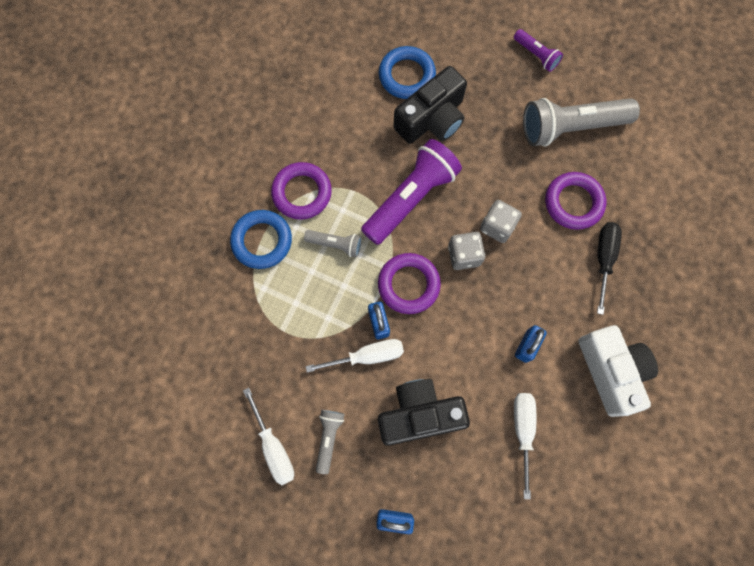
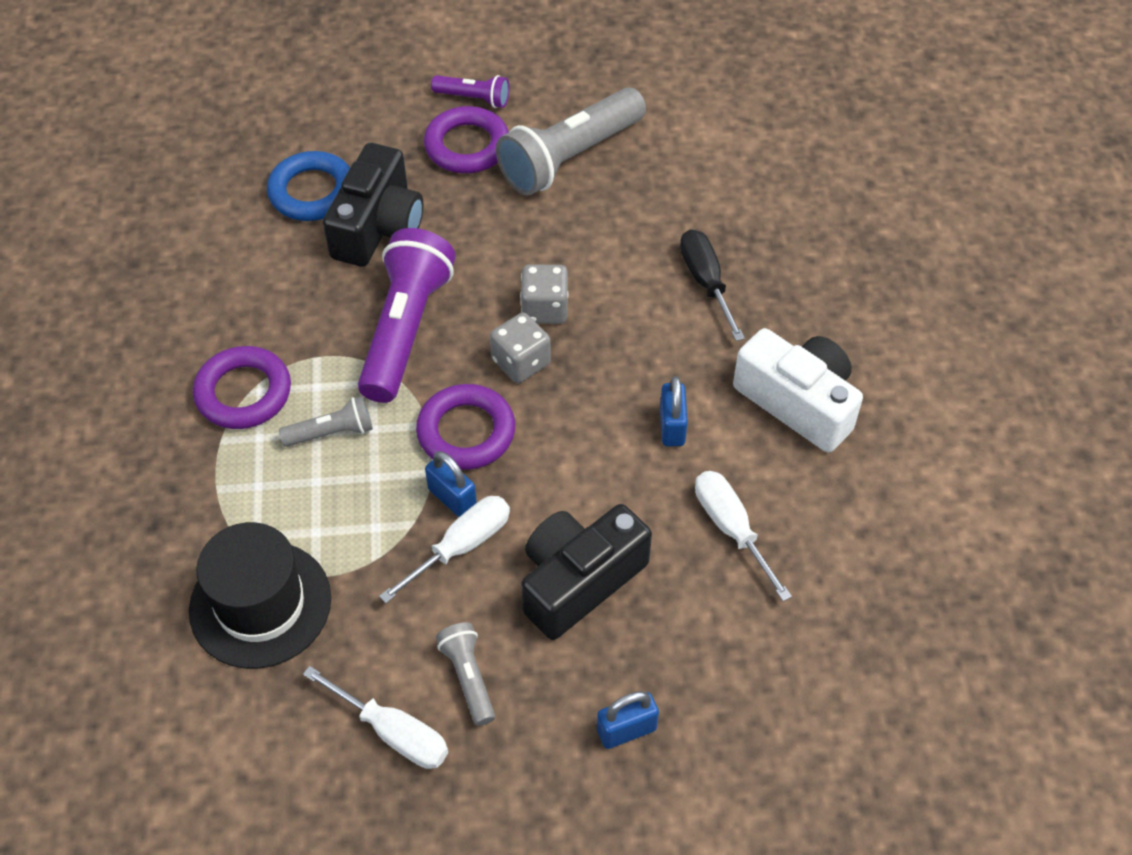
camera: 30 degrees left, 20 degrees down
(245, 331) = (260, 604): none -> black hat
(262, 241) = (218, 479): blue ring -> none
(573, 203) = (626, 238): purple ring -> purple ring (467, 146)

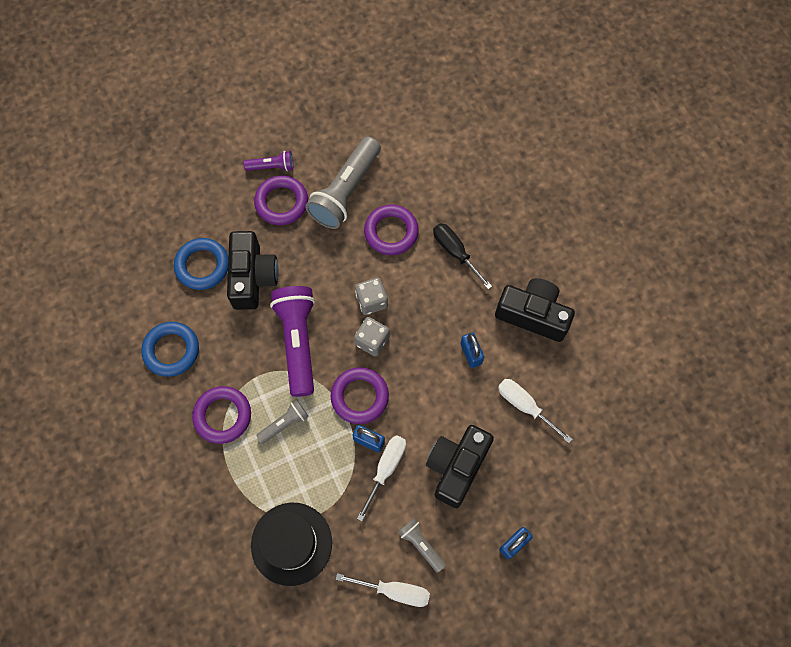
camera: 20 degrees left, 15 degrees up
(212, 285) = (171, 350): none -> blue ring
(616, 227) = (391, 232): none -> purple ring
(798, 402) = (533, 314): white camera -> black camera

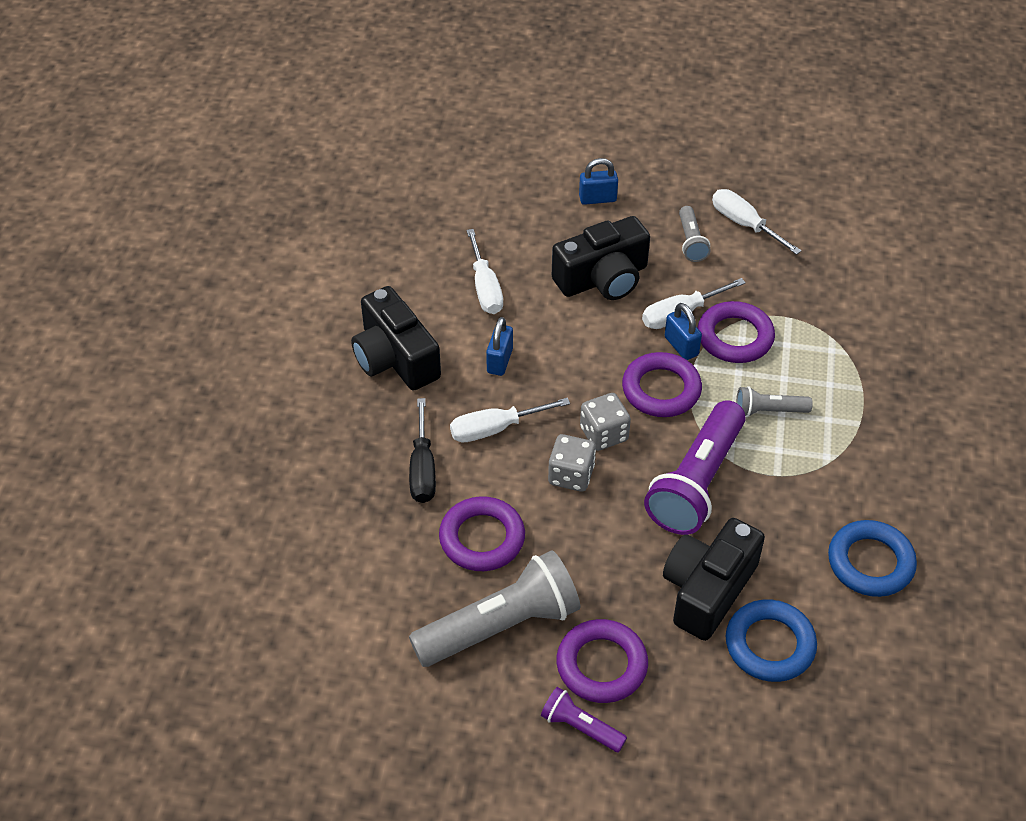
camera: 145 degrees left, 20 degrees down
(223, 416) = (841, 457): purple ring -> purple ring (735, 337)
(291, 543) = (829, 308): black hat -> none
(436, 304) = (495, 429): none -> white screwdriver

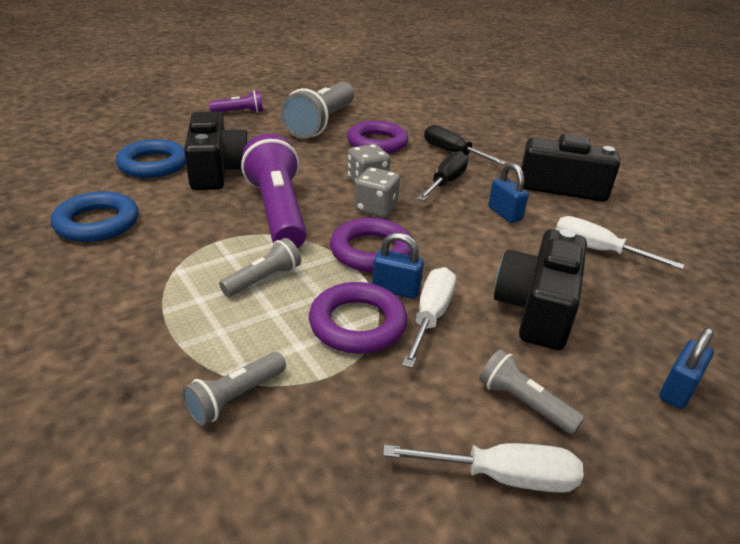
camera: 135 degrees right, 15 degrees down
(495, 429) = (446, 182): white screwdriver -> black screwdriver
(601, 665) = (251, 129): purple ring -> none
(848, 335) = (235, 397): none -> grey flashlight

